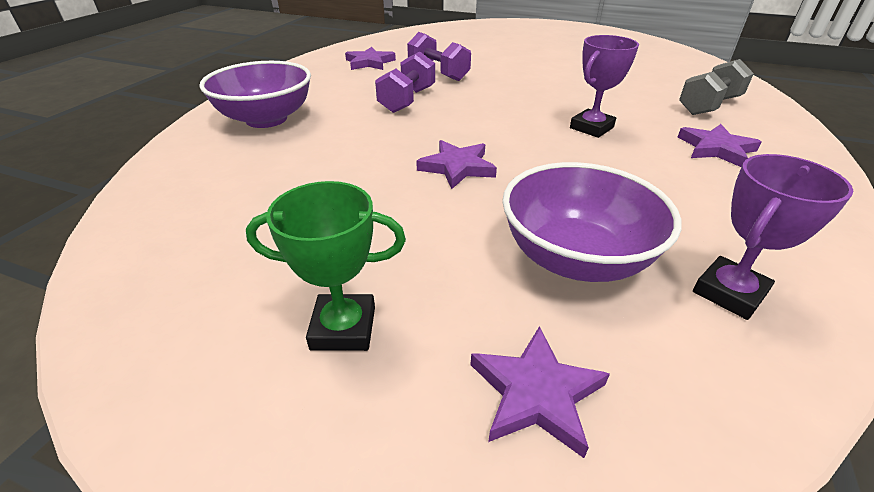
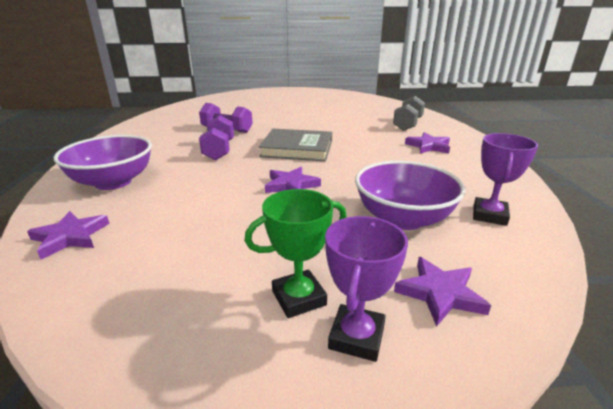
camera: 25 degrees left, 10 degrees down
(369, 62) = (167, 130): purple star -> purple star (70, 237)
(507, 116) = (297, 149): none -> grey book
(591, 128) = (354, 147): purple trophy -> purple trophy (356, 337)

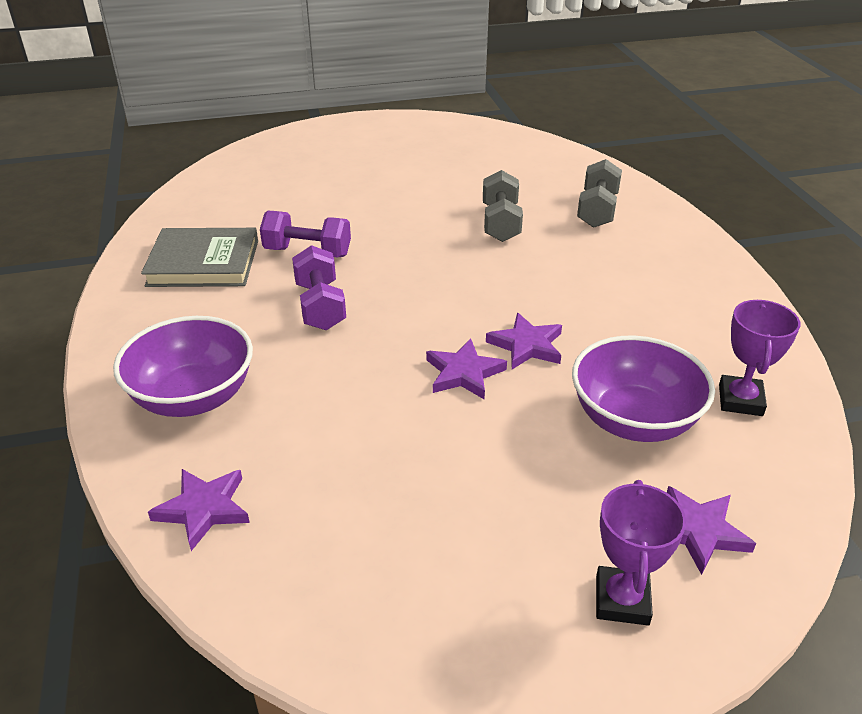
camera: 10 degrees left, 10 degrees up
(297, 149) = (442, 289): grey book -> grey book (203, 263)
(298, 298) = (543, 560): green trophy -> none
(346, 126) = (500, 223): none -> grey dumbbell
(428, 146) = (639, 263): purple star -> purple star (527, 345)

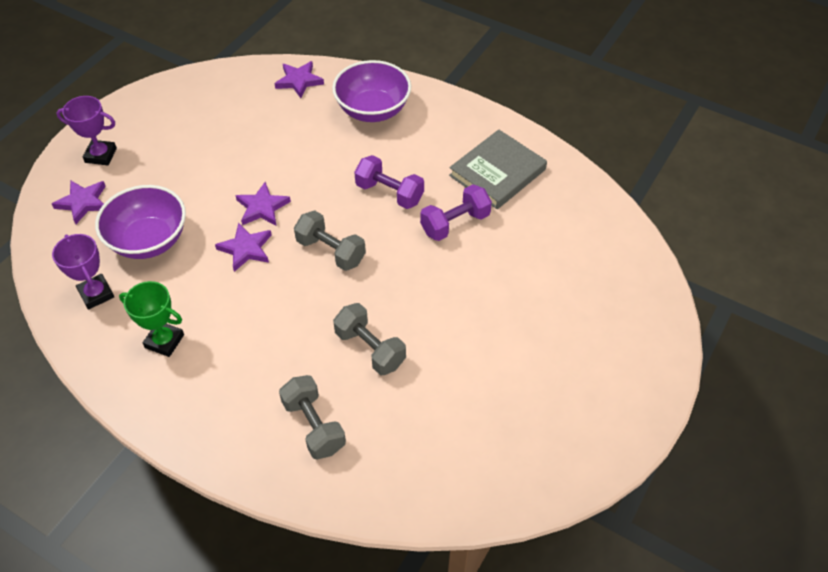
camera: 135 degrees right, 15 degrees up
(445, 295) = (331, 251): none -> grey dumbbell
(622, 600) = (101, 155): purple trophy -> purple trophy turned 45 degrees counterclockwise
(685, 319) = (164, 341): none -> green trophy

